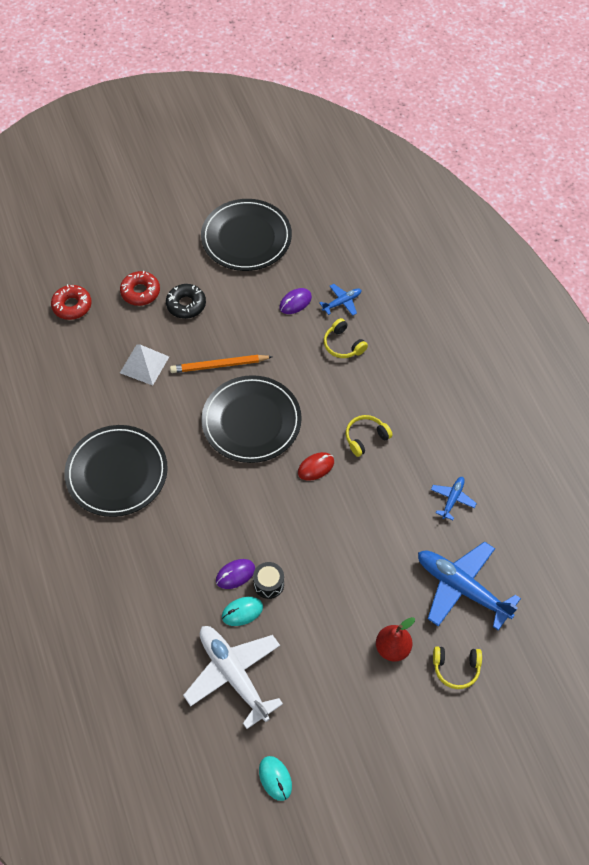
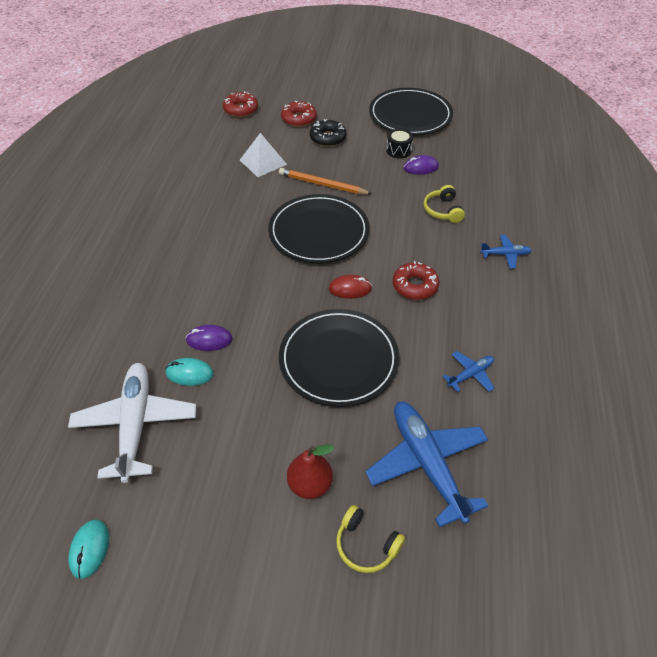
camera: 30 degrees right, 10 degrees down
(117, 473) = (178, 222): black plate -> black plate (338, 359)
(269, 584) = (232, 362): black drum -> black drum (398, 150)
(342, 302) = (463, 182): blue plane -> blue plane (505, 254)
(365, 438) = (415, 286): yellow headphones -> red donut

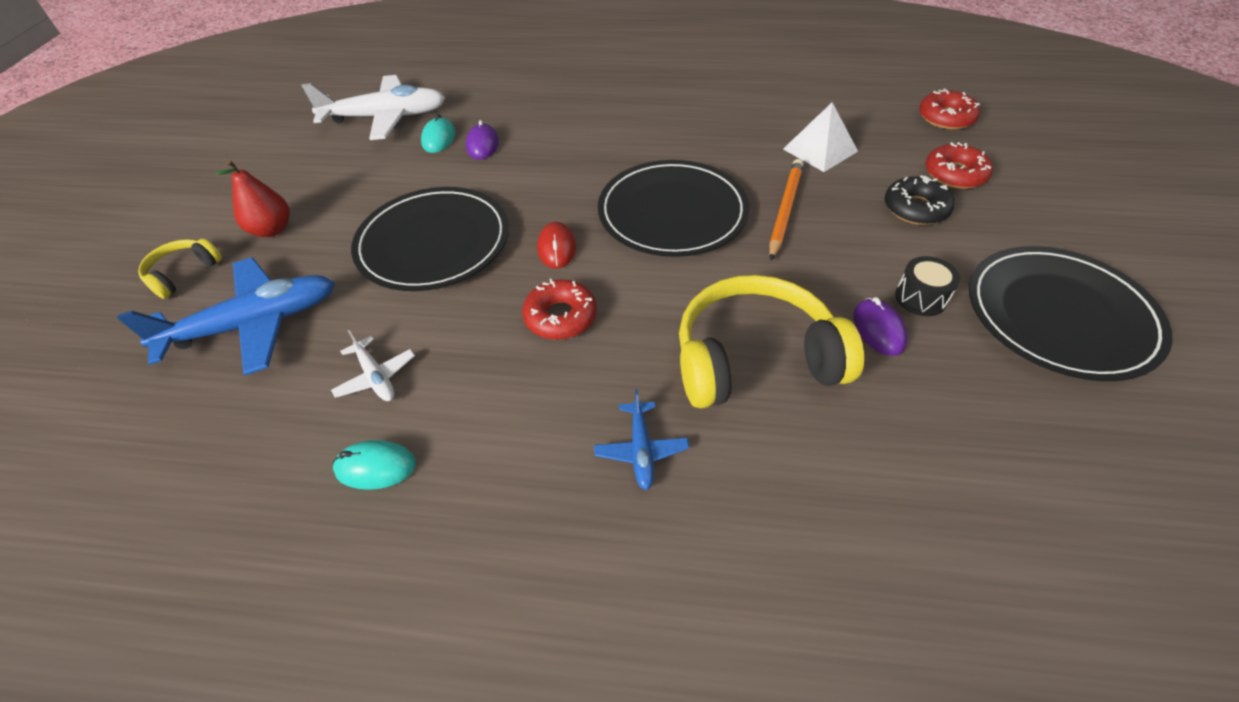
camera: 90 degrees right, 0 degrees up
(90, 549) = (271, 115): turquoise mouse -> turquoise mouse (375, 467)
(442, 210) = (754, 358): yellow headphones -> yellow headphones, size x2.04
(470, 374) = (376, 377): blue plane -> white plane

